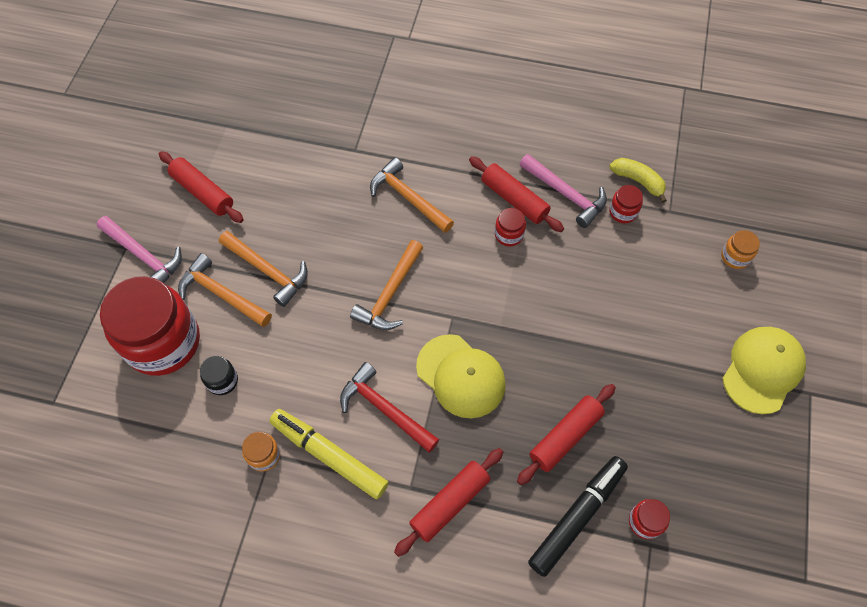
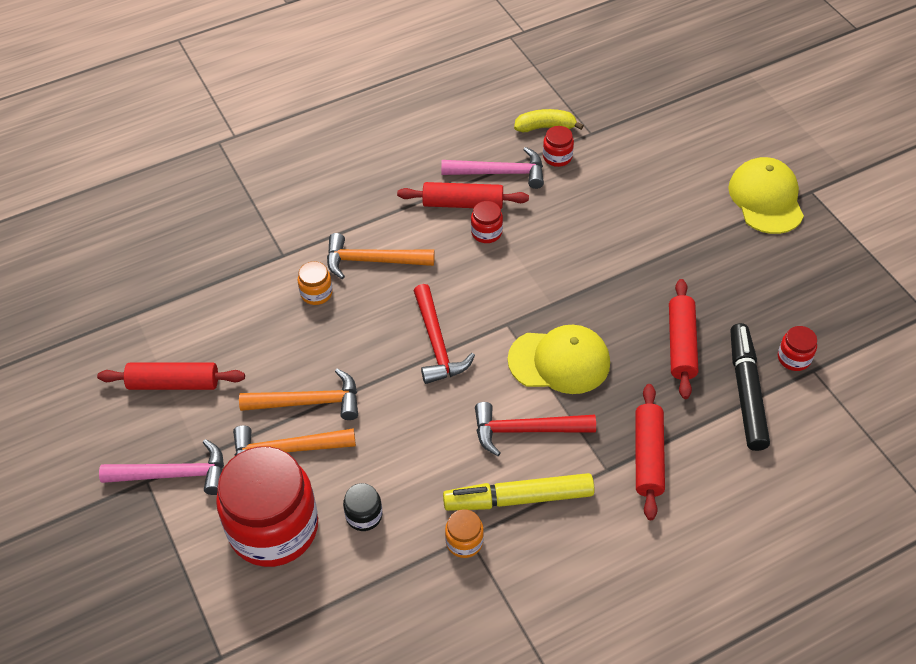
camera: 40 degrees left, 10 degrees down
(390, 293) = (437, 343): orange hammer -> red hammer
(735, 257) = (670, 134): orange jar -> orange jar (316, 293)

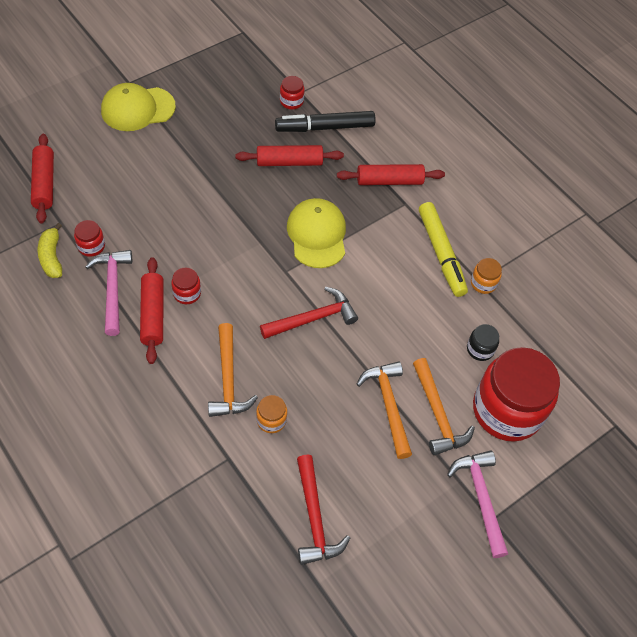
camera: 105 degrees left, 5 degrees up
(174, 383) = (390, 523): red rolling pin -> red rolling pin (44, 183)
(526, 430) = (383, 252): red hammer -> red hammer (314, 517)

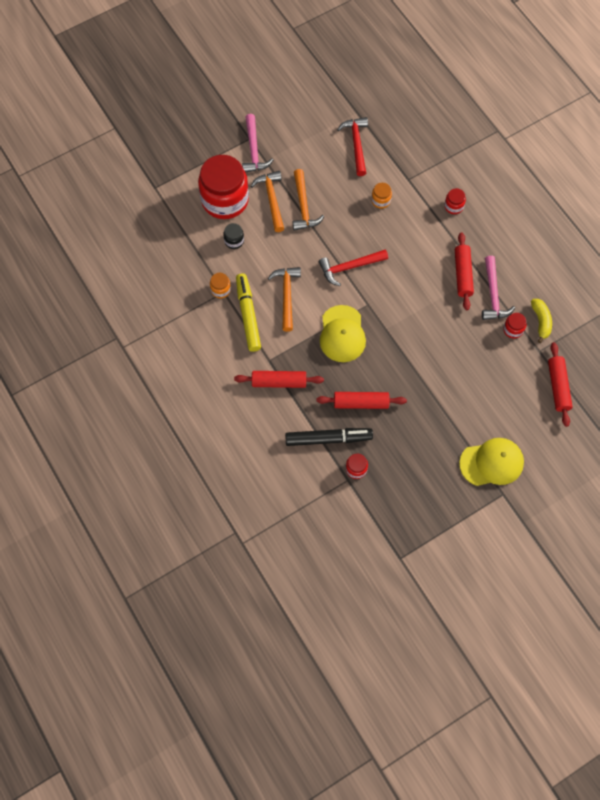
camera: 170 degrees left, 10 degrees up
(187, 293) = (439, 289): red jar -> red jar (453, 206)
(228, 379) = (409, 228): orange hammer -> orange hammer (286, 296)

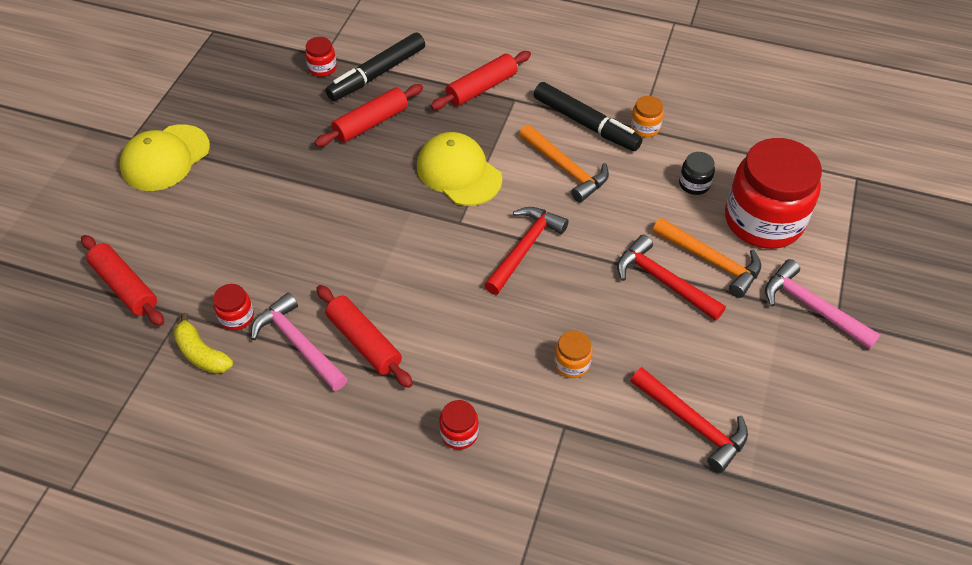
camera: 140 degrees right, 15 degrees down
(248, 315) = (586, 123): yellow marker -> black marker
(303, 206) = (663, 281): orange hammer -> red hammer

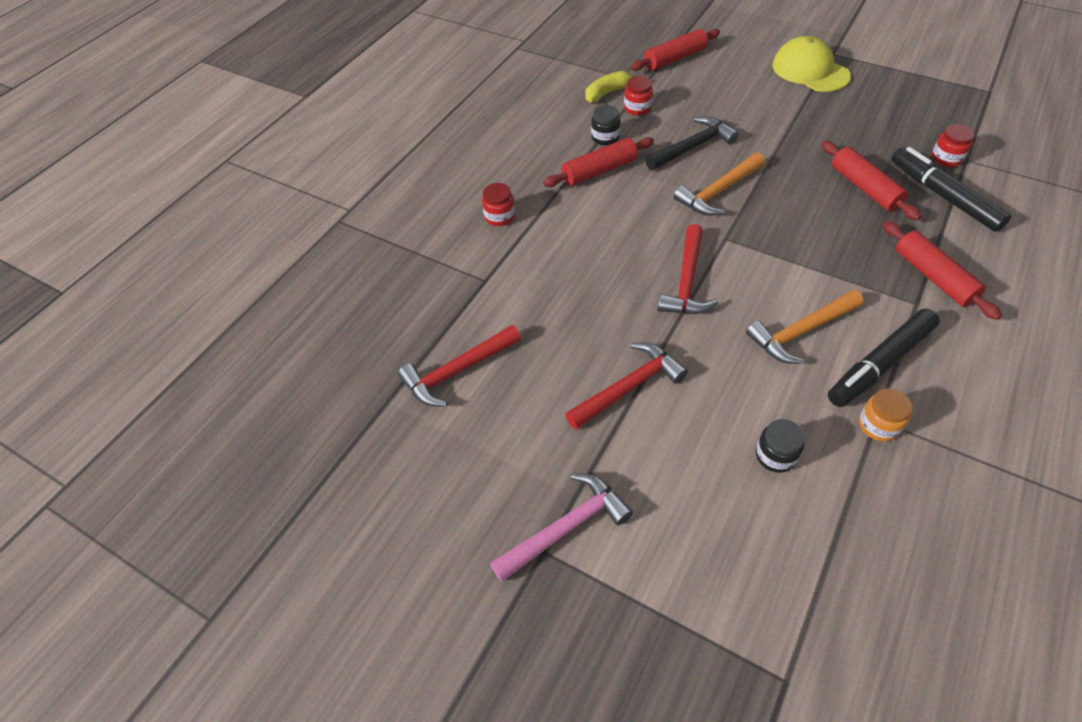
camera: 105 degrees right, 0 degrees up
(298, 344) = (605, 137): pink hammer -> black jar
(314, 257) = (692, 147): none -> black hammer
(458, 172) = (794, 244): yellow cap -> none
(524, 248) = (687, 281): red hammer -> red hammer turned 60 degrees clockwise
(572, 364) = (545, 295): orange jar -> none
(711, 261) = (651, 440): orange hammer -> orange hammer (718, 192)
(763, 220) = (709, 518): red jar -> none

